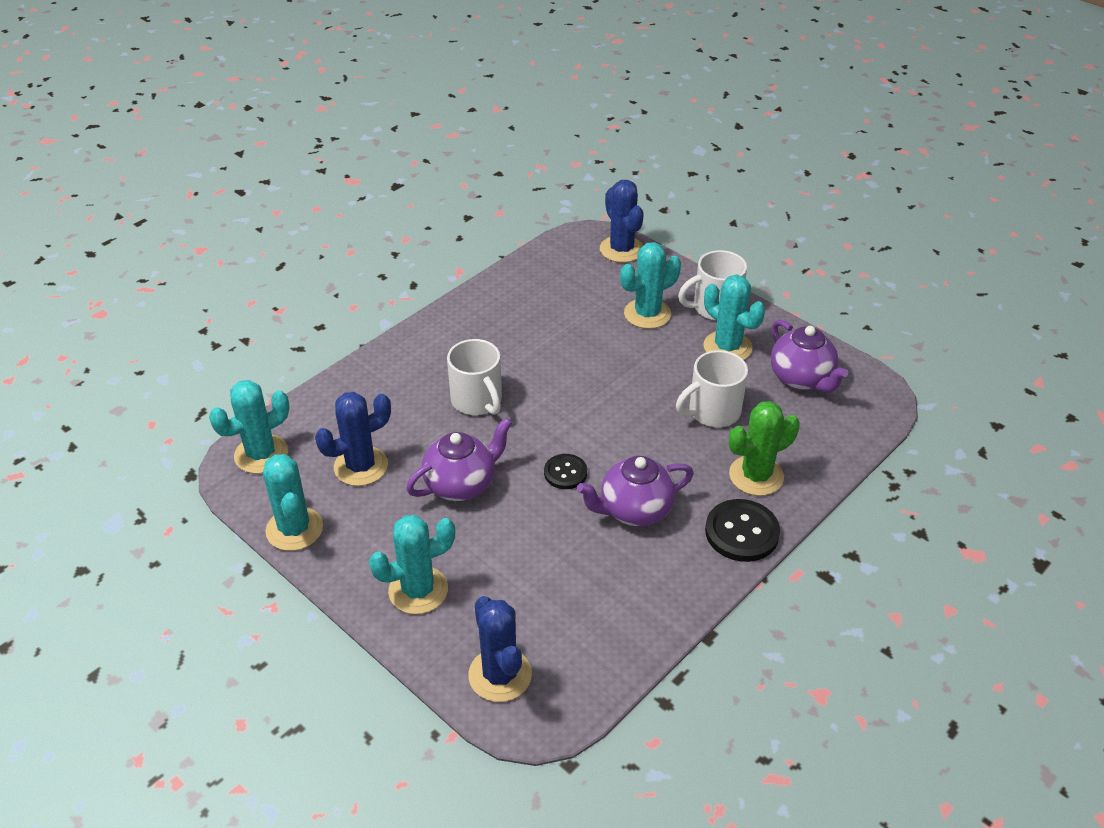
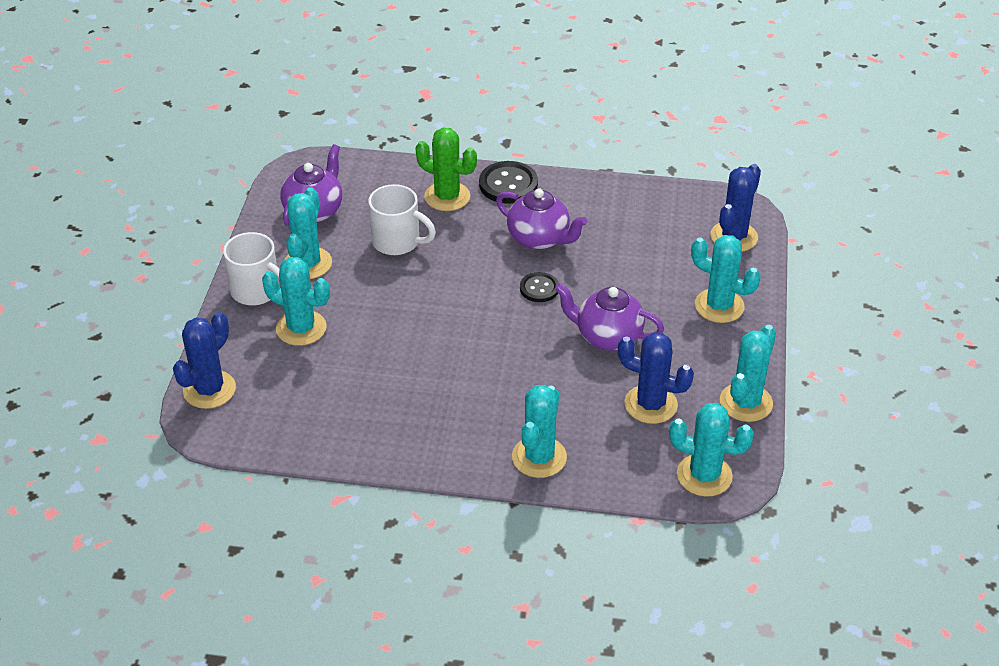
camera: 125 degrees left, 0 degrees up
(383, 375) = (539, 457): none -> turquoise cactus
(477, 401) = (511, 377): white mug -> none

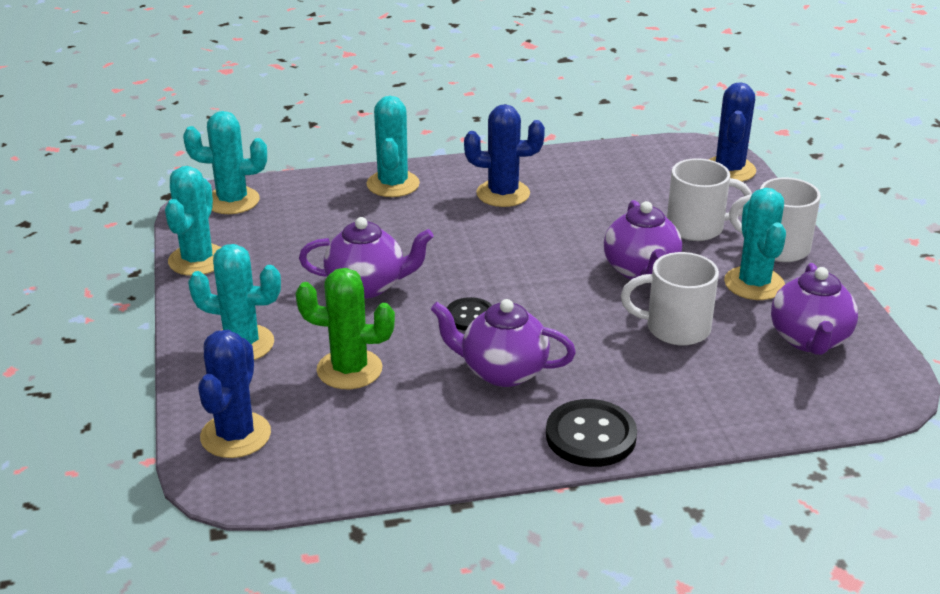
camera: 160 degrees right, 10 degrees down
(301, 328) = (697, 228): turquoise cactus -> white mug
(382, 296) = (641, 271): none -> purple teapot
(447, 197) = (661, 398): green cactus -> green cactus (349, 369)
(650, 404) = (299, 239): blue cactus -> blue cactus (503, 194)

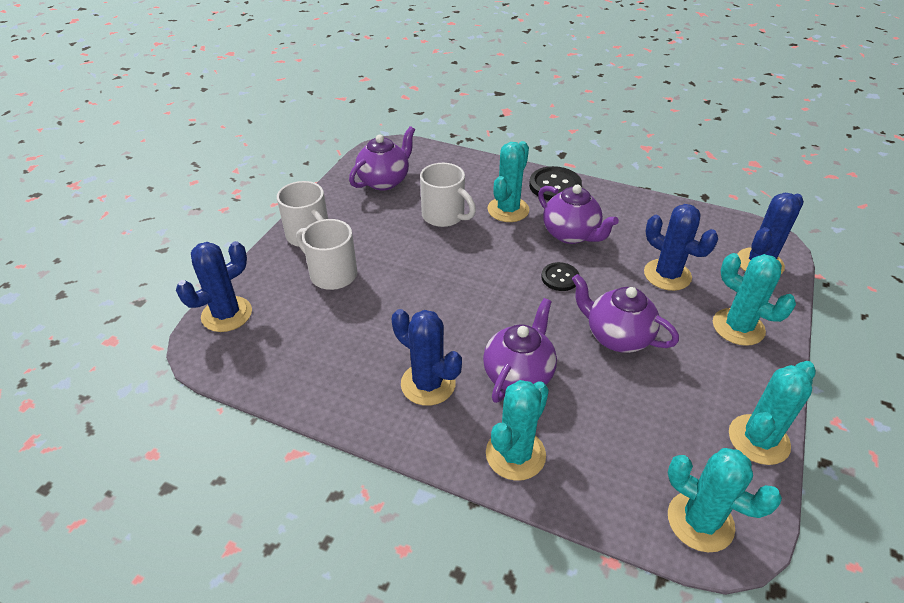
camera: 145 degrees left, 10 degrees up
(349, 369) = (667, 275): green cactus -> blue cactus
(641, 271) = (414, 259): purple teapot -> purple teapot (518, 375)
(754, 284) = (361, 221): turquoise cactus -> turquoise cactus (508, 210)

